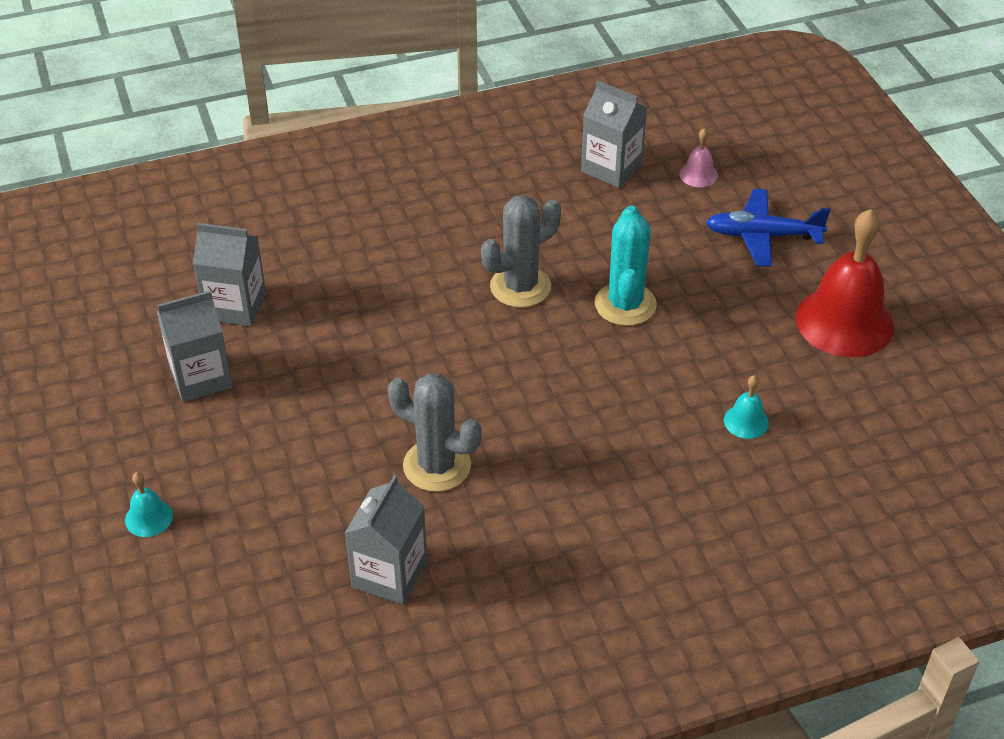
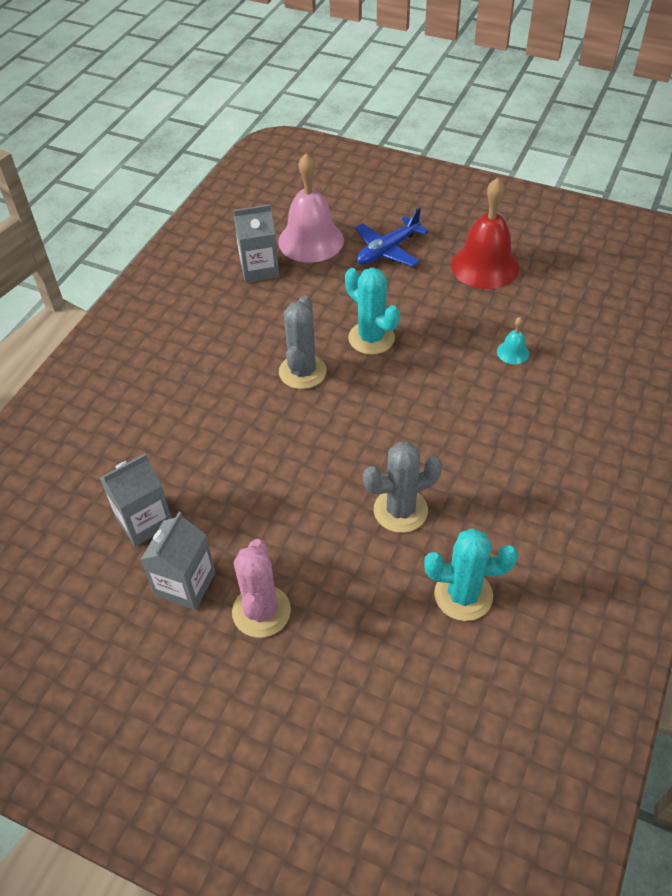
camera: 45 degrees left, 5 degrees up
(149, 518) = (278, 702): turquoise bell -> none
(225, 445) = (261, 611): none -> pink cactus
(389, 574) = (463, 595): grey carton -> turquoise cactus
(698, 174) = (311, 240): pink bell -> pink bell, size x2.31

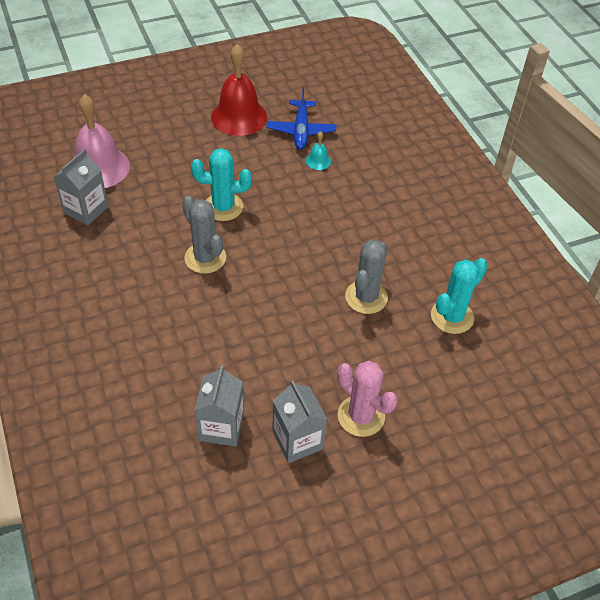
camera: 50 degrees left, 0 degrees up
(387, 250) = (163, 143): blue plane -> blue plane (301, 131)

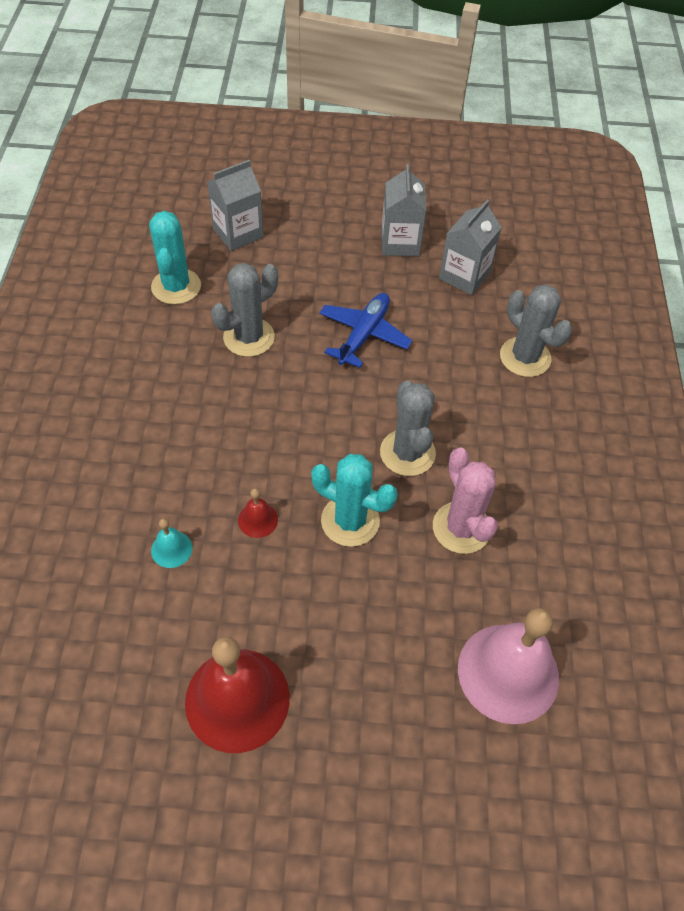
camera: 155 degrees left, 5 degrees up
(86, 209) = (546, 593): grey carton -> grey carton (238, 233)
(140, 364) = (525, 357): none -> grey cactus
(279, 189) = (258, 520): none -> red bell
(301, 131) = (156, 622): blue plane -> blue plane (364, 334)
(361, 416) = (331, 240): pink cactus -> pink cactus (461, 528)
(452, 317) = (176, 287): turquoise cactus -> turquoise cactus turned 75 degrees counterclockwise

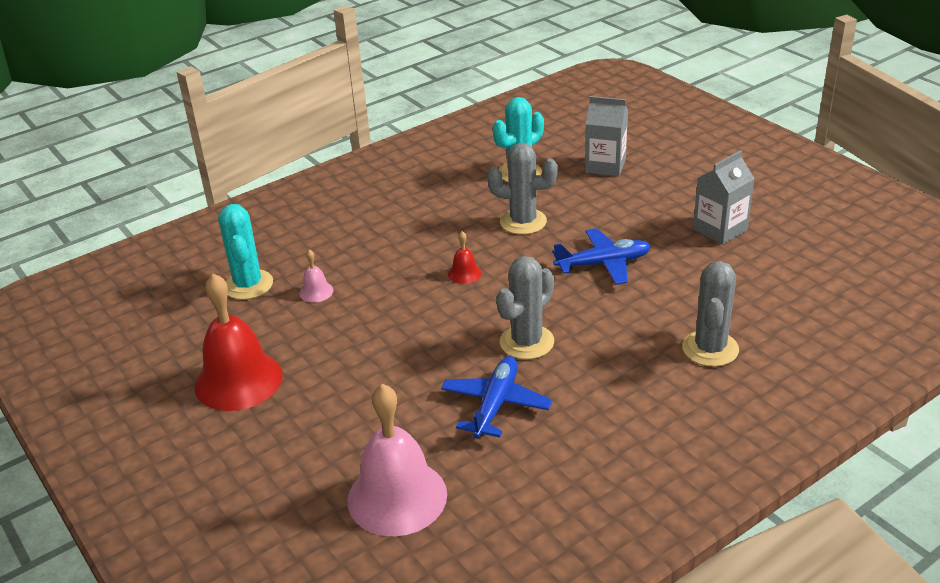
camera: 55 degrees right, 20 degrees down
(171, 549) = (316, 291): turquoise bell -> pink bell
(258, 520) = (381, 311): red bell -> red bell (464, 273)
(350, 521) = (432, 349): turquoise cactus -> turquoise cactus (248, 285)
(461, 528) = (495, 404): pink cactus -> blue plane
(464, 276) = (741, 275): grey carton -> none

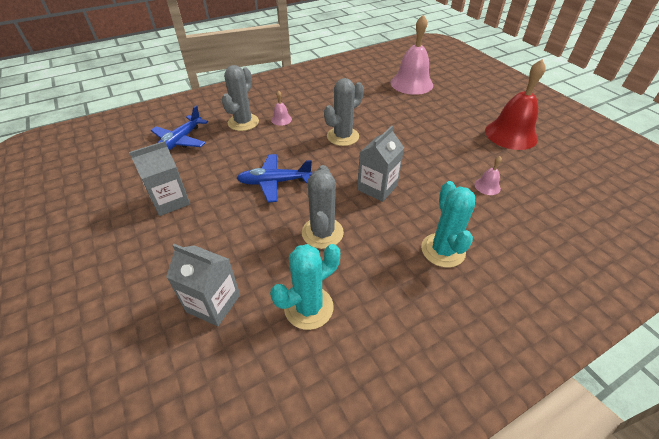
camera: 175 degrees left, 10 degrees up
(248, 285) = (544, 199): turquoise cactus -> turquoise cactus (443, 250)
(464, 273) = (377, 187): red bell -> grey carton
(495, 404) = (365, 110): blue plane -> blue plane (180, 141)
(523, 222) = (322, 233): grey cactus -> grey cactus turned 75 degrees clockwise
(646, 363) = (281, 119): none -> pink bell

